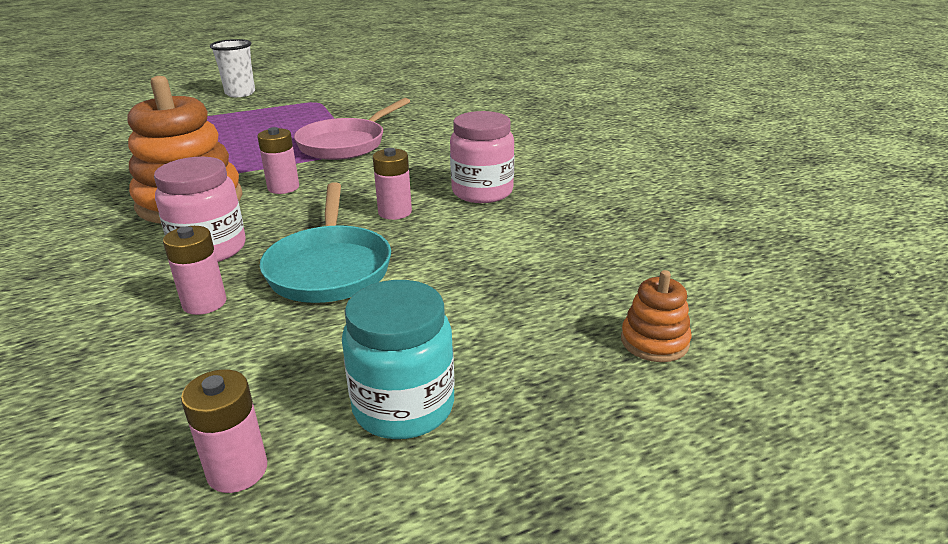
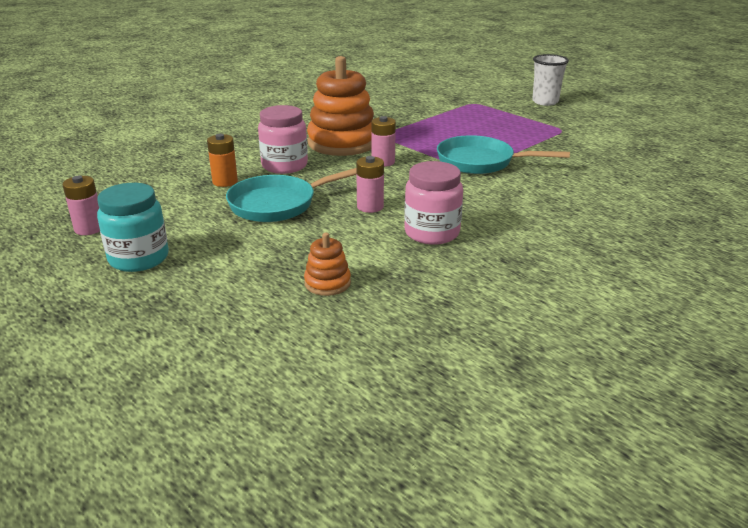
camera: 70 degrees right, 0 degrees up
(204, 303) = (225, 182): pink battery -> orange battery
(346, 144) = (480, 162): pink pan -> turquoise pan
(654, 341) = (224, 338): orange stacking toy -> orange stacking toy (327, 283)

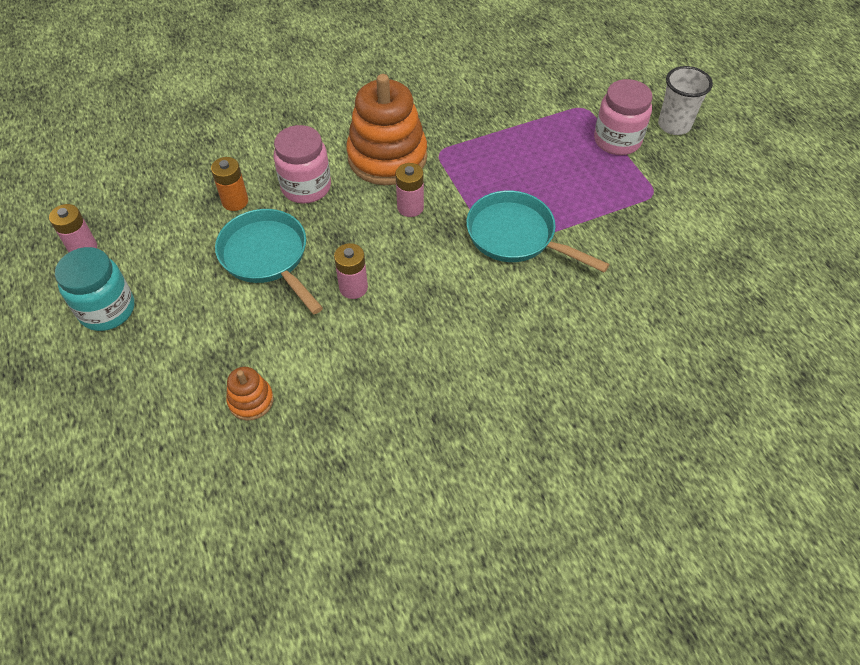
camera: 20 degrees right, 25 degrees up
(278, 204) = (267, 257): turquoise pan -> turquoise pan turned 60 degrees clockwise
(432, 233) = (389, 351): pink jar -> pink jar (617, 140)

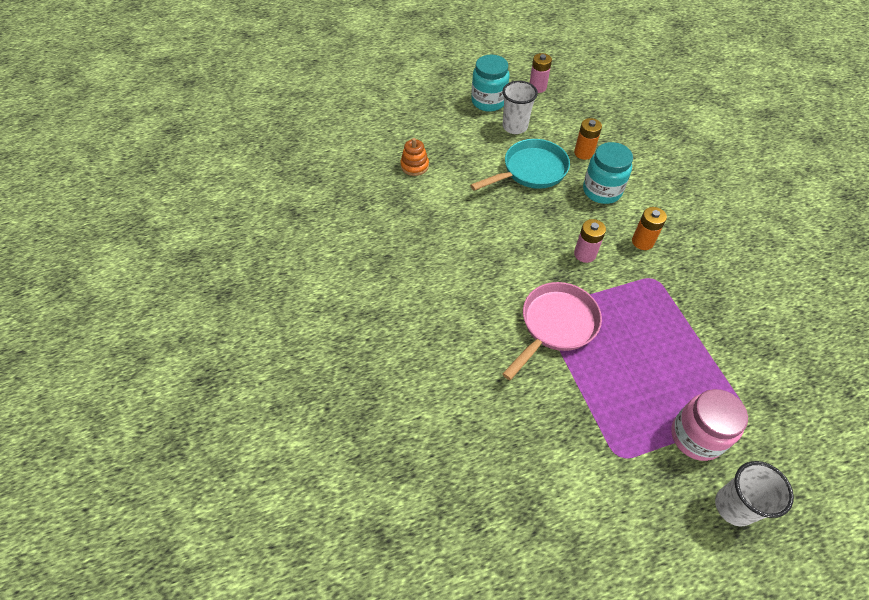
camera: 95 degrees right, 0 degrees up
(172, 275) = (515, 127): none -> white cup
(306, 187) = (602, 191): pink jar -> turquoise jar
(353, 287) = (502, 216): pink battery -> none
(387, 157) = (642, 242): orange stacking toy -> orange battery
(516, 236) = (555, 325): turquoise pan -> pink pan

